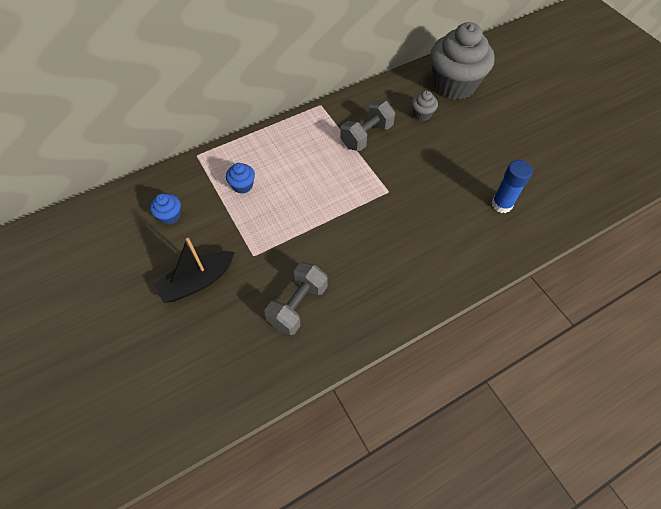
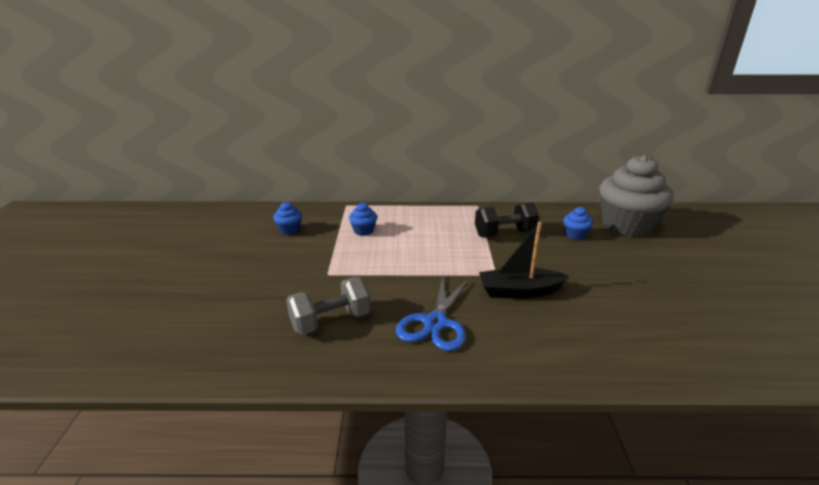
camera: 30 degrees right, 30 degrees down
(197, 281) = (265, 273): black boat -> black boat (519, 291)
(366, 136) = (504, 233): grey dumbbell -> black dumbbell
(377, 267) = (435, 323): none -> blue scissors
(422, 114) = (575, 235): grey cupcake -> blue cupcake
(501, 204) = (625, 325): blue glue stick -> none

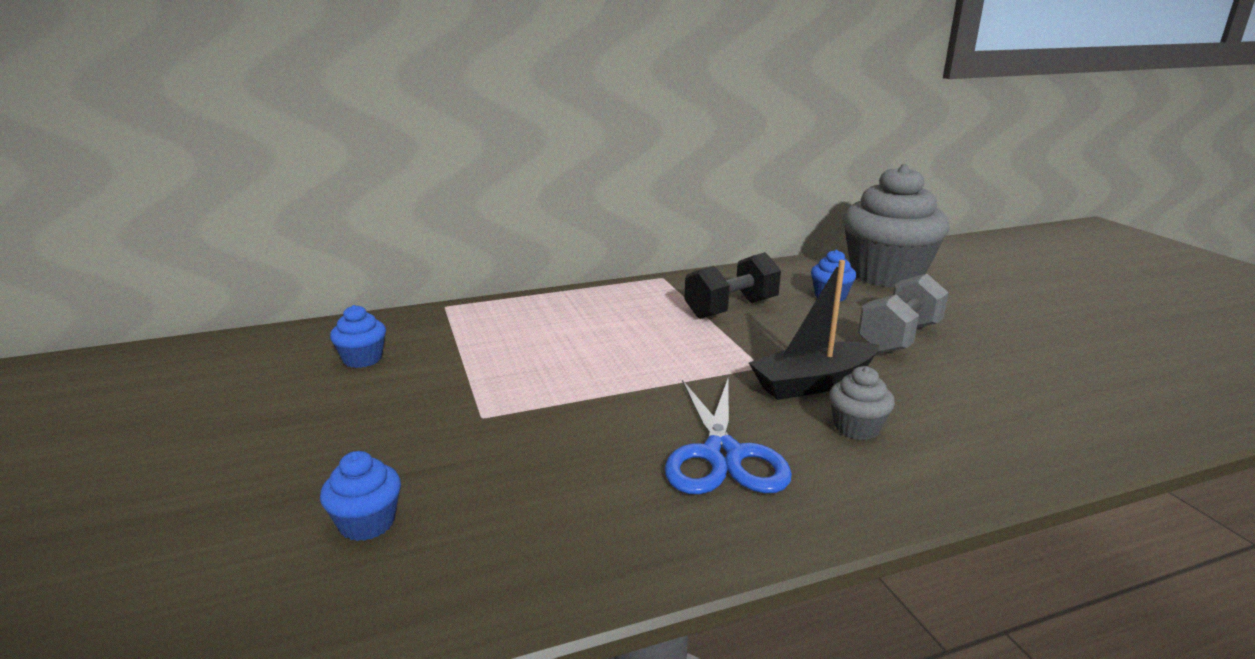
camera: 20 degrees left, 5 degrees down
(331, 321) = (540, 492): grey dumbbell -> grey dumbbell (899, 338)
(363, 231) = (502, 339): blue cupcake -> blue cupcake (367, 523)
(524, 324) = (856, 428): none -> grey cupcake

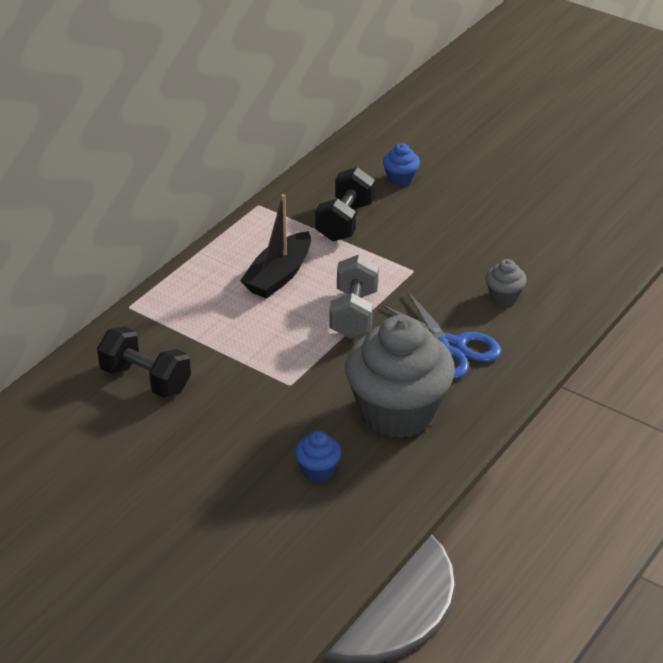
camera: 35 degrees left, 15 degrees up
(362, 359) = (145, 380): blue cupcake -> black dumbbell
(813, 383) = (455, 272): black boat -> black boat (279, 276)
(886, 274) = (420, 136): grey cupcake -> grey cupcake (398, 412)
(899, 338) = (476, 207): grey dumbbell -> grey dumbbell (354, 314)

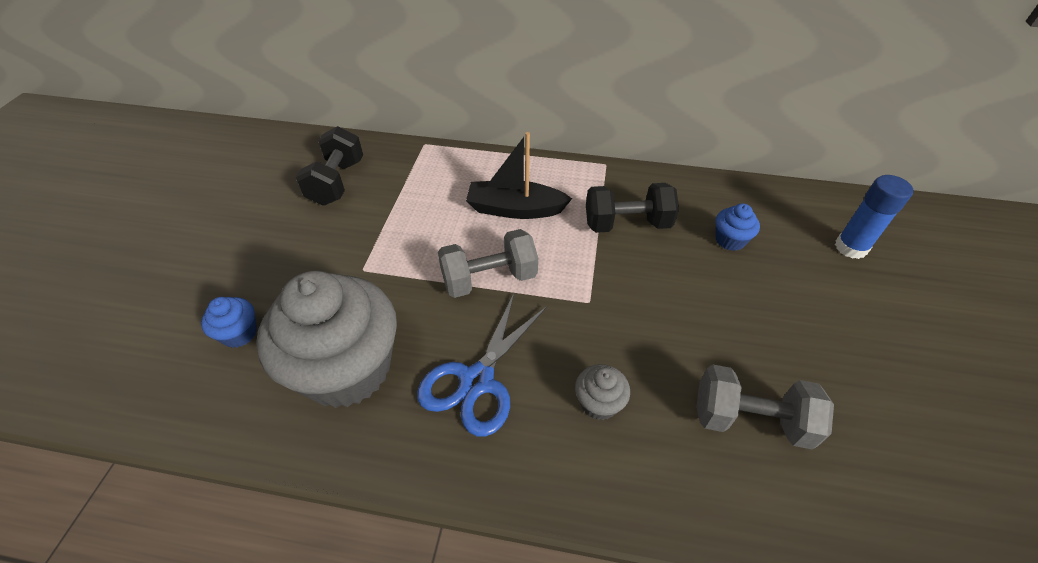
camera: 65 degrees right, 10 degrees up
(447, 129) = (850, 247): none -> blue glue stick
(553, 238) = (750, 420): none -> grey dumbbell

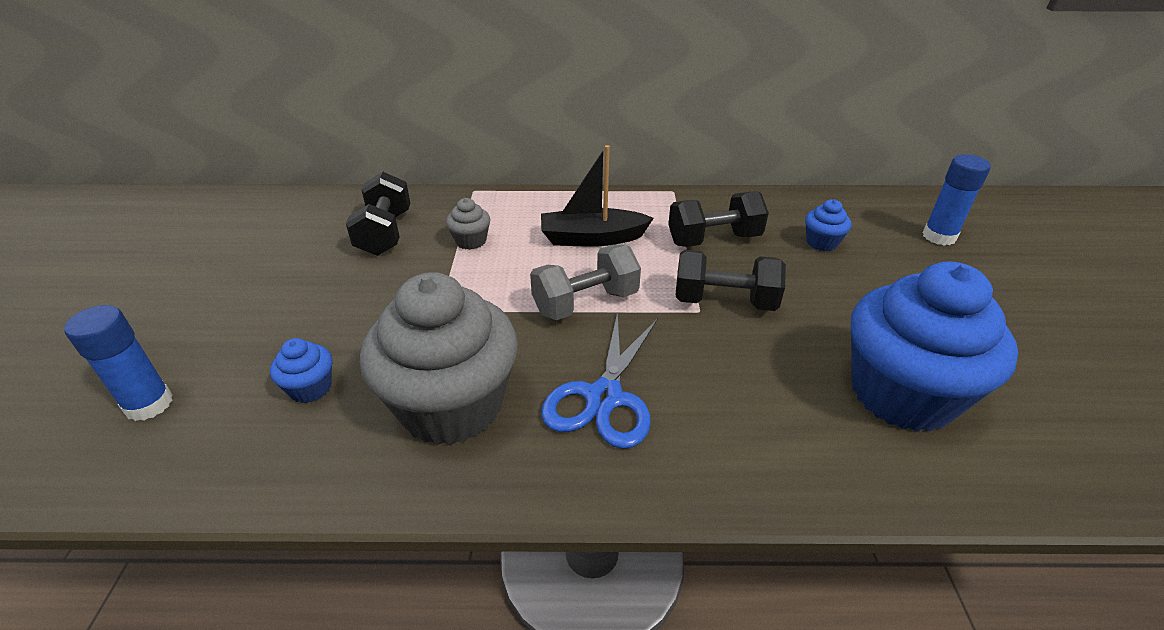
camera: 10 degrees left, 10 degrees down
(114, 330) = (149, 404): none -> blue glue stick
(599, 403) = (743, 400): grey cupcake -> grey cupcake (471, 241)
(615, 294) = (724, 301): none -> black dumbbell
(750, 420) = (902, 394): grey dumbbell -> blue cupcake

